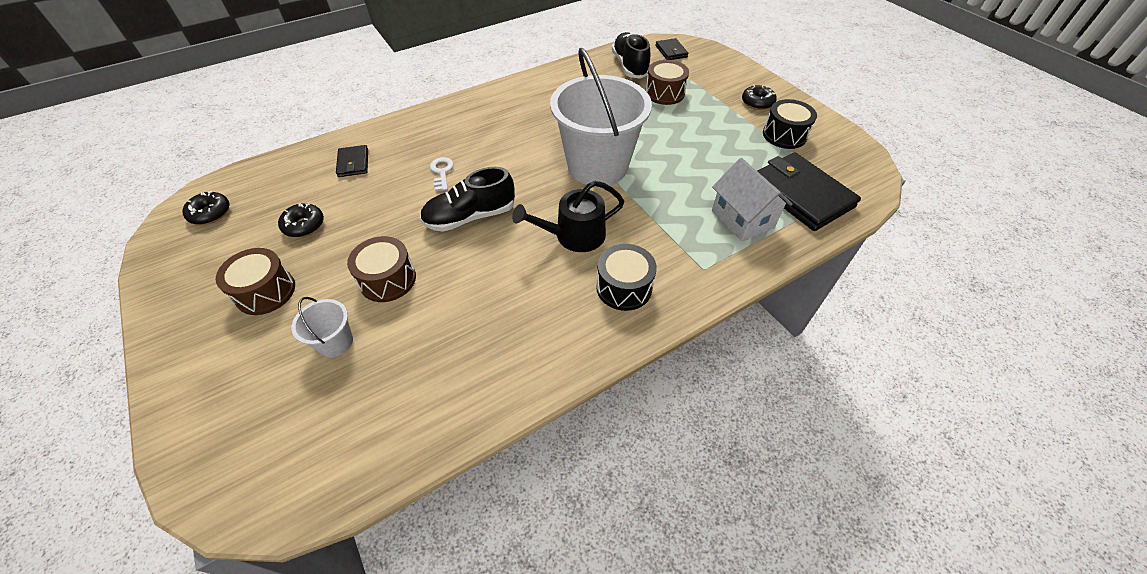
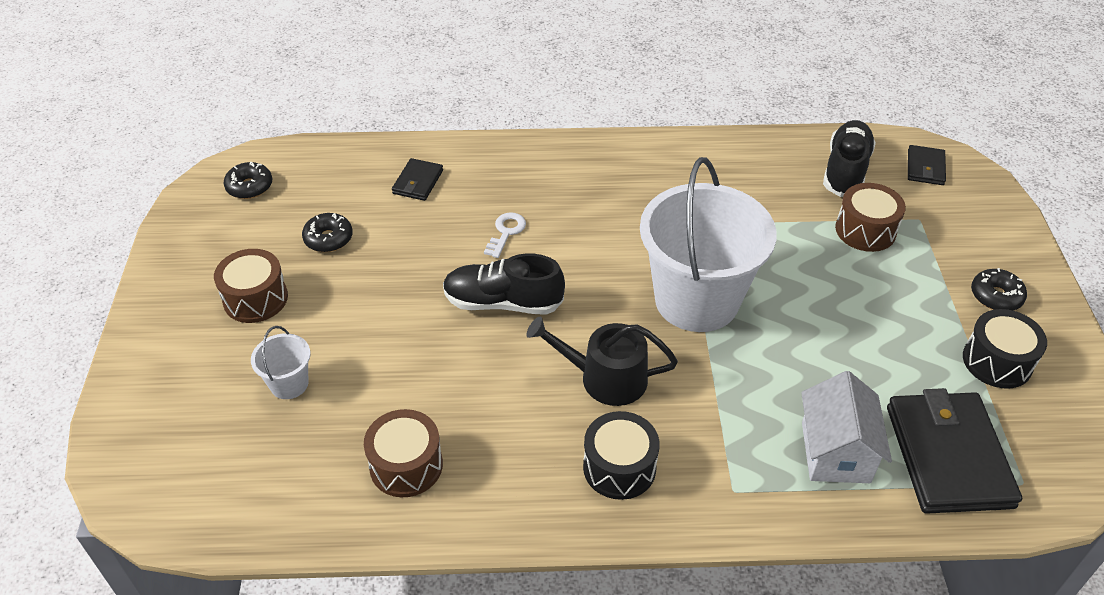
camera: 30 degrees right, 5 degrees down
(388, 279) = (375, 339): brown drum -> brown drum (406, 465)

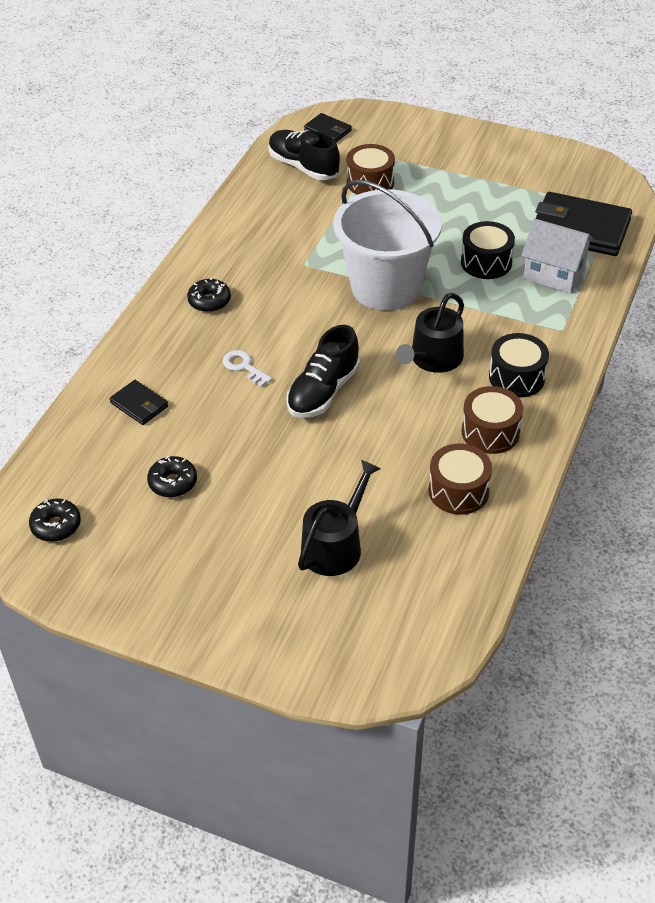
camera: 65 degrees left, 0 degrees up
(255, 299) = (218, 549): brown drum -> brown drum (490, 432)
(289, 384) = (335, 545): white bucket -> black watering can
(996, 296) = (466, 154): black donut -> black donut (209, 301)
(997, 361) = (519, 177): black drum -> black drum (486, 262)

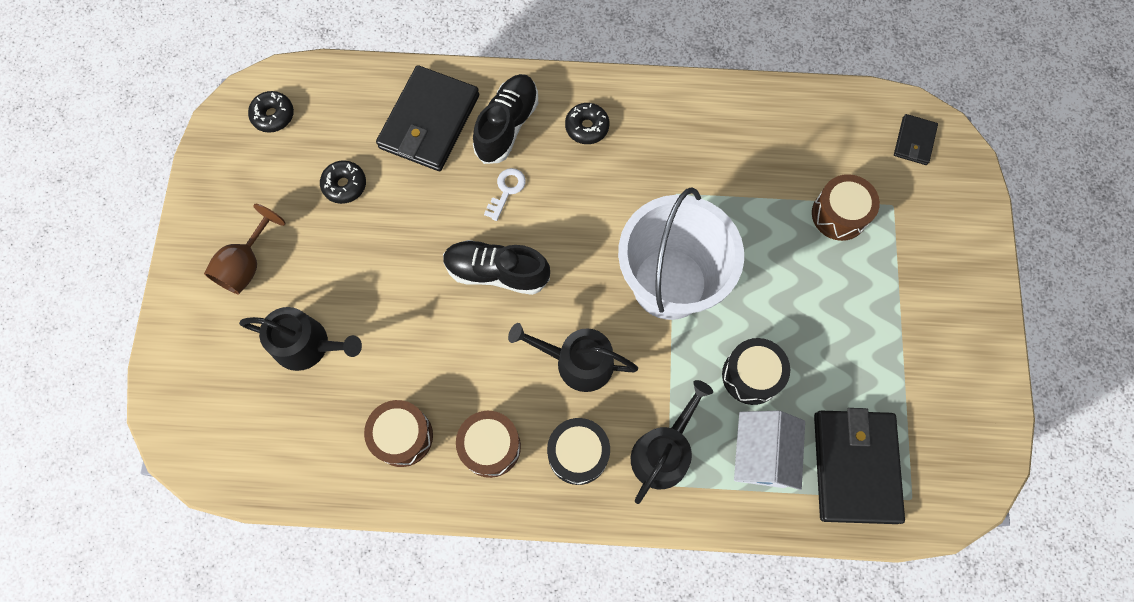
camera: 70 degrees right, 25 degrees up
(139, 405) = (429, 122): black wallet -> black wallet, size x2.06
(221, 580) = (246, 265): none -> brown goblet
(303, 167) = (836, 138): black shoe -> black shoe (507, 126)
(533, 326) = (663, 452): none -> black watering can

